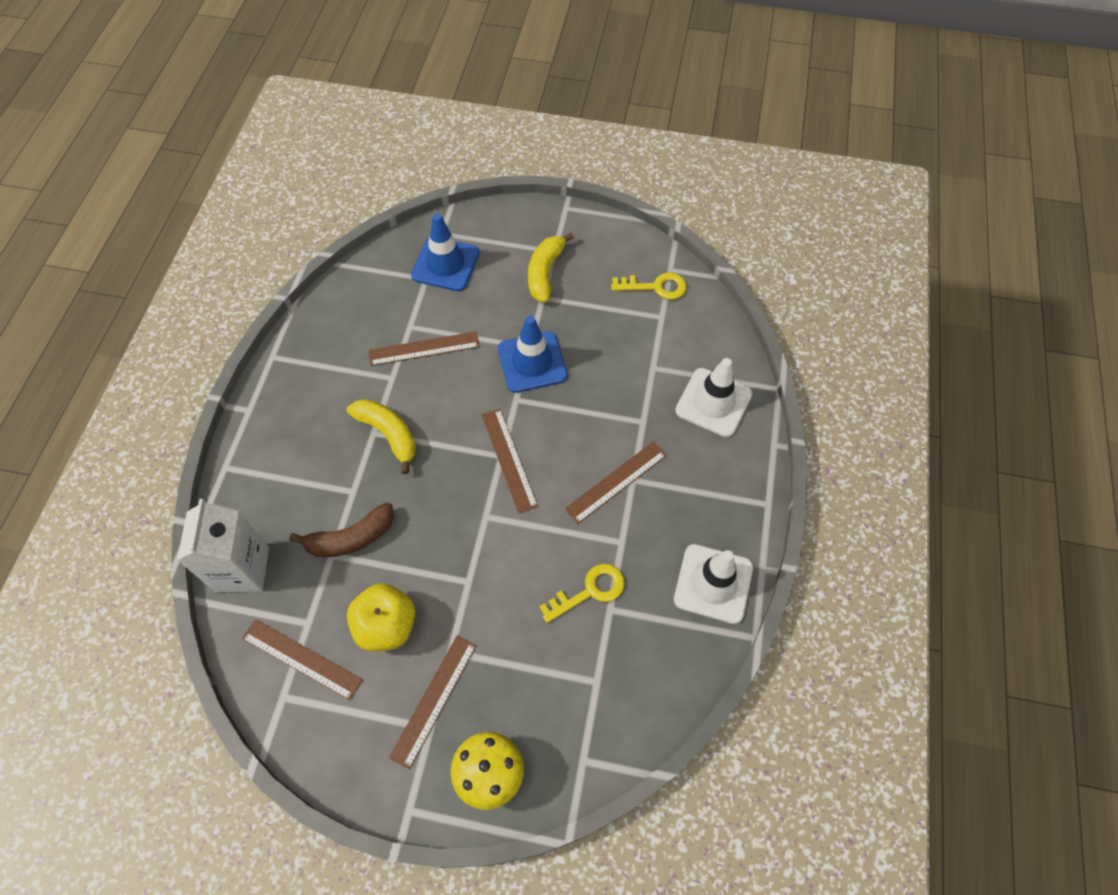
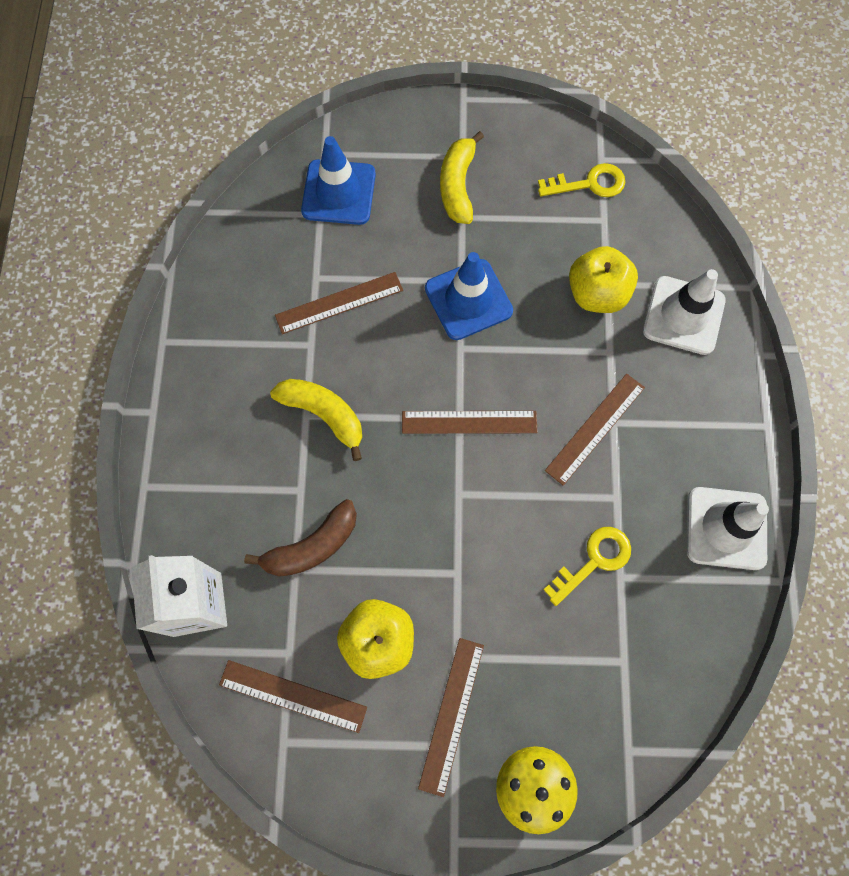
camera: 10 degrees left, 10 degrees up
(509, 459) = (469, 422): brown ruler -> brown ruler turned 60 degrees counterclockwise
(642, 374) = (597, 294): none -> yellow apple

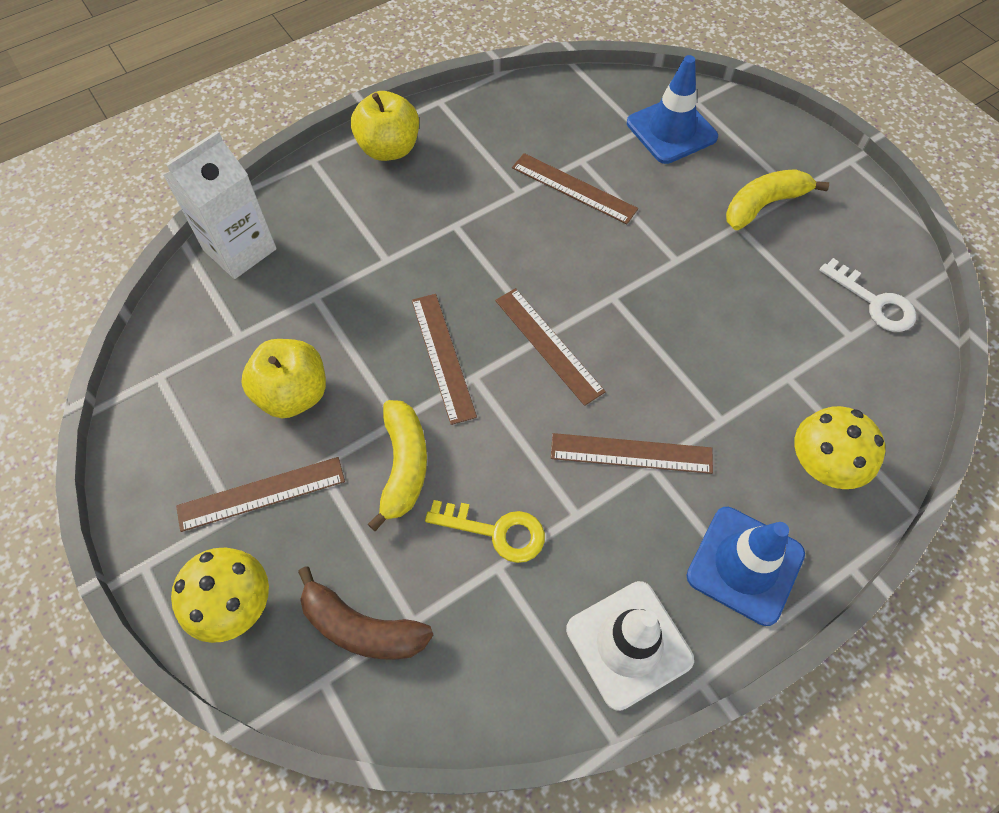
camera: 55 degrees right, 10 degrees down
(292, 696) = (203, 360): brown ruler -> brown ruler (442, 357)
(312, 546) = (344, 296): brown banana -> brown banana (362, 628)
(324, 414) = (466, 236): yellow banana -> yellow banana (404, 466)
(468, 299) = (664, 276): blue traffic cone -> blue traffic cone (745, 565)
(589, 184) = (874, 302): yellow key -> white key
(597, 294) = (769, 374): yellow apple -> yellow apple (389, 149)
(683, 315) = (822, 465): white traffic cone -> yellow mushroom

